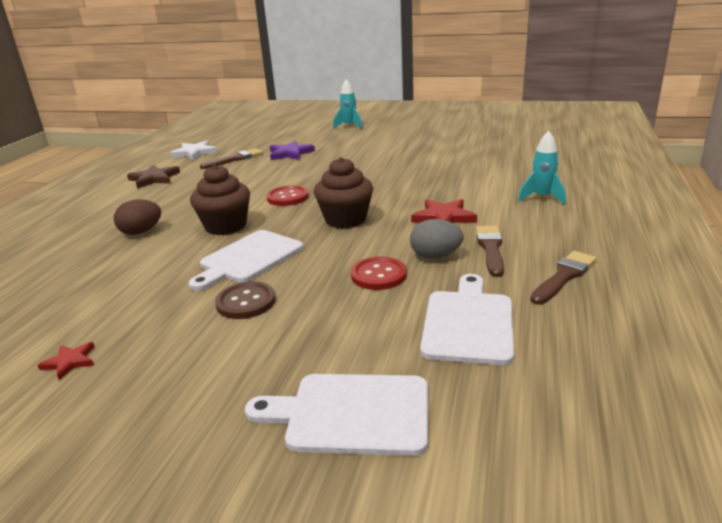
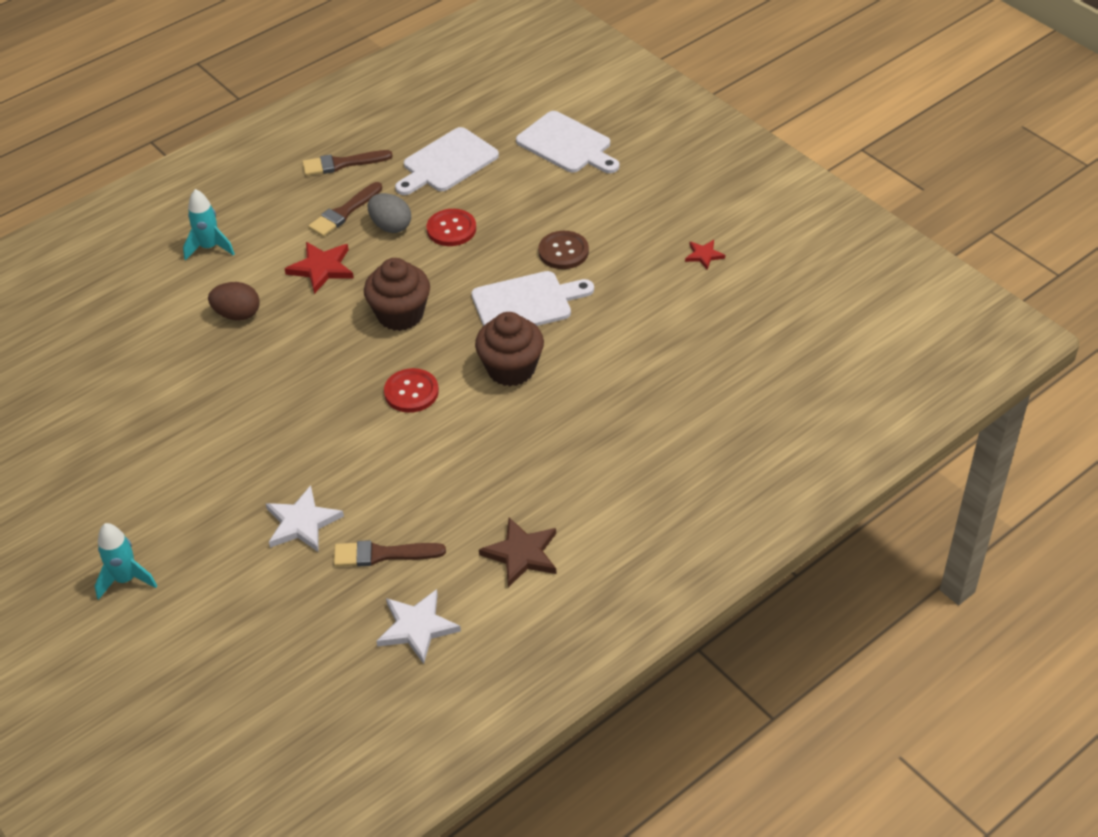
camera: 145 degrees left, 20 degrees up
(141, 232) = (595, 407): brown egg -> brown egg (237, 314)
(290, 153) = (302, 523): purple star -> white star

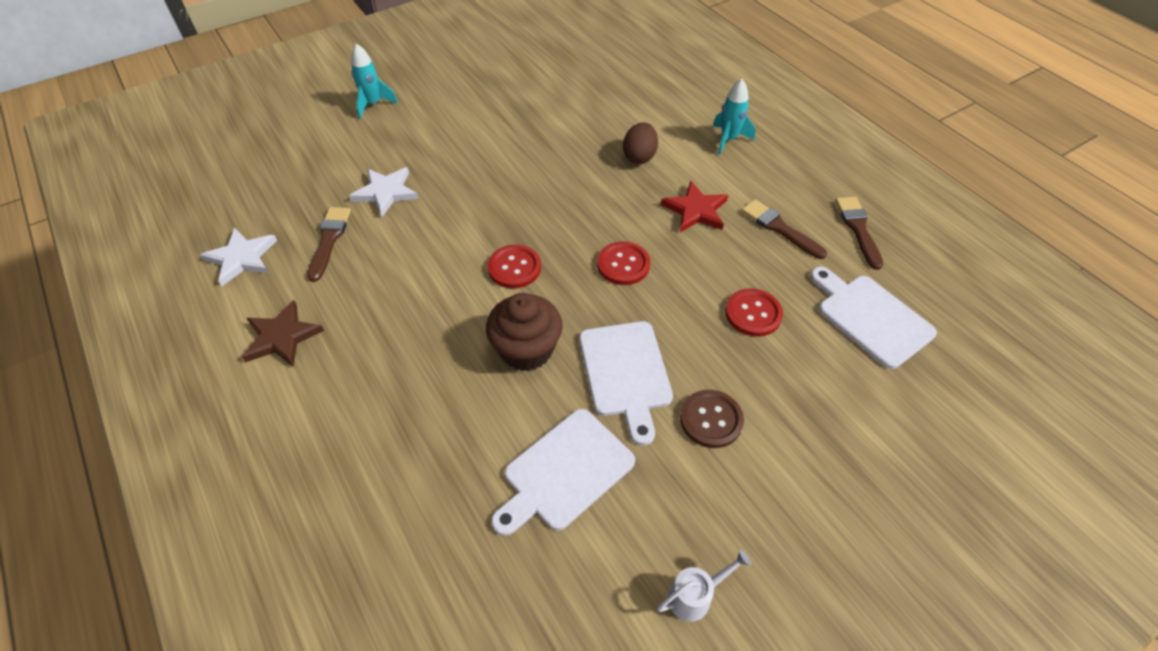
camera: 95 degrees right, 5 degrees up
(391, 226) = (758, 263): grey egg -> none
(400, 314) = (623, 264): brown cupcake -> red button
(567, 144) = (924, 447): white cutting board -> white cutting board (564, 472)
(704, 255) = (695, 595): red star -> white watering can

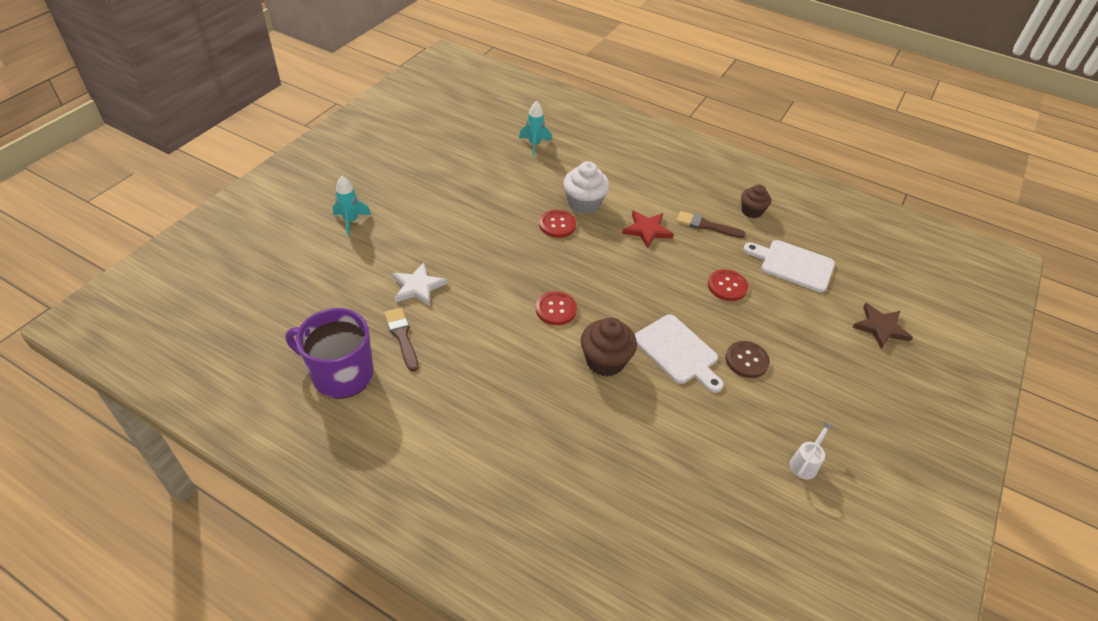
camera: 30 degrees left, 5 degrees down
(241, 258) = (341, 374): white star -> purple mug
(282, 337) = (424, 418): brown star -> brown star (880, 327)
(564, 472) = (685, 427): white cutting board -> none
(623, 264) = (626, 282): red button -> red button (557, 225)
(639, 156) = (584, 203): brown egg -> white cupcake
(728, 139) = (634, 174): turquoise rocket -> turquoise rocket (534, 144)
(858, 229) = (751, 211): brown brush -> brown cupcake

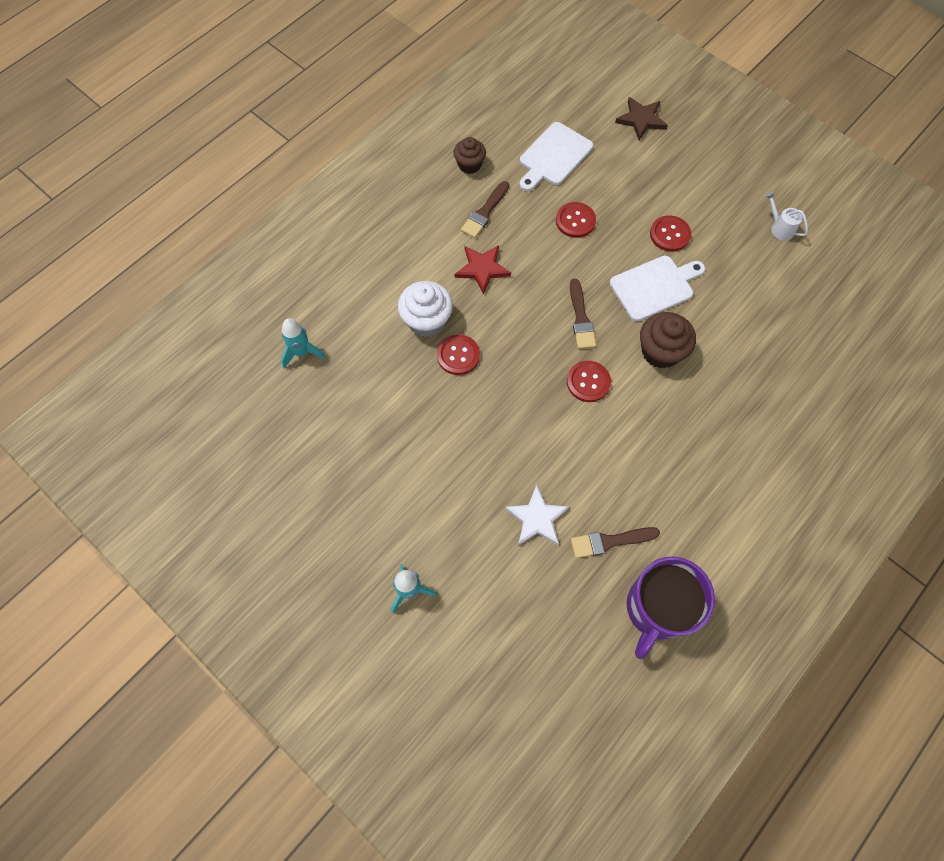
camera: 75 degrees left, 20 degrees up
(621, 299) = (581, 318): none -> brown brush
(746, 360) = (669, 234): brown button -> red button

